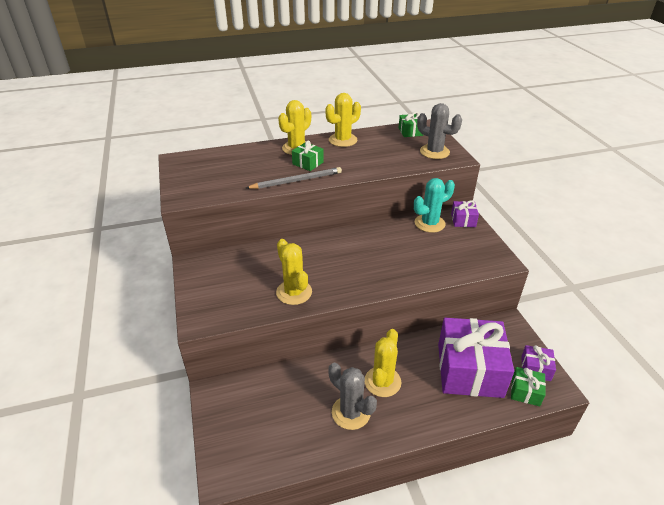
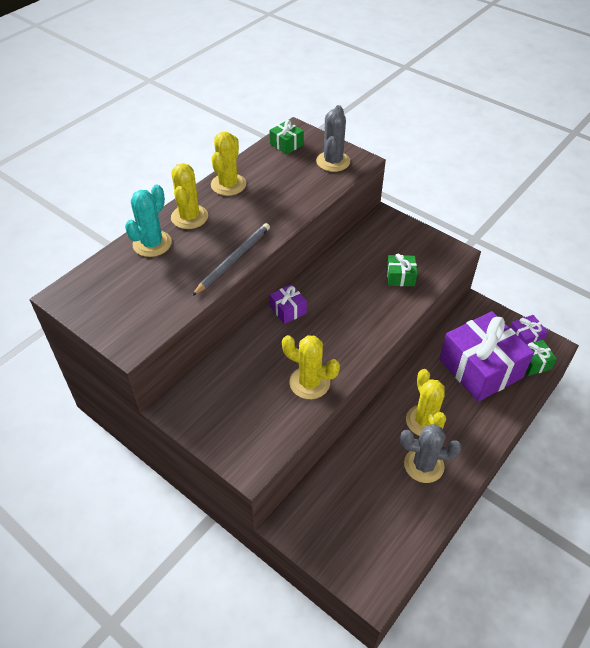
camera: 35 degrees left, 10 degrees up
(308, 163) = (222, 232): green gift -> green gift (400, 277)
(429, 223) = (363, 241): turquoise cactus -> turquoise cactus (152, 244)
(434, 152) = (333, 161): grey cactus -> grey cactus turned 75 degrees counterclockwise
(463, 220) = (388, 223): purple gift -> purple gift (288, 310)

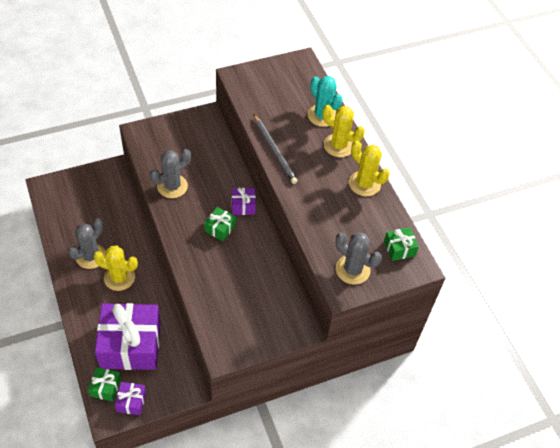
camera: 115 degrees right, 5 degrees up
(309, 383) = (172, 186): yellow cactus -> grey cactus
(400, 277) = (224, 295): green gift -> green gift (220, 228)

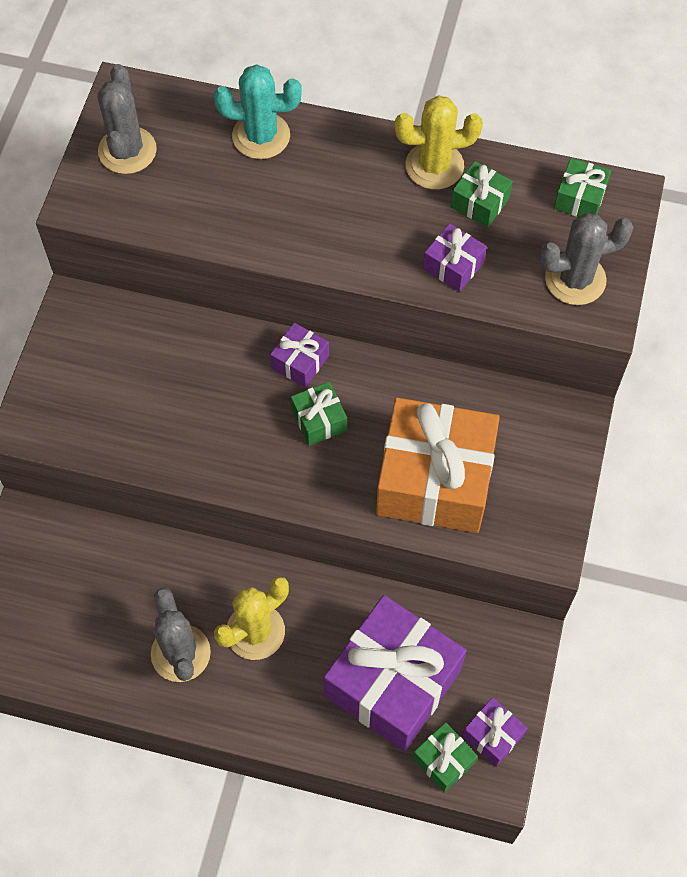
camera: 50 degrees left, 10 degrees up
(172, 186) = (183, 441): grey cactus -> grey cactus (127, 150)
(224, 288) = (435, 480): none -> orange gift
(274, 150) = (280, 244): grey pencil -> none
(318, 218) = (453, 265): none -> purple gift
(339, 145) = (337, 152): yellow cactus -> none
(360, 211) = (480, 203): none -> green gift

